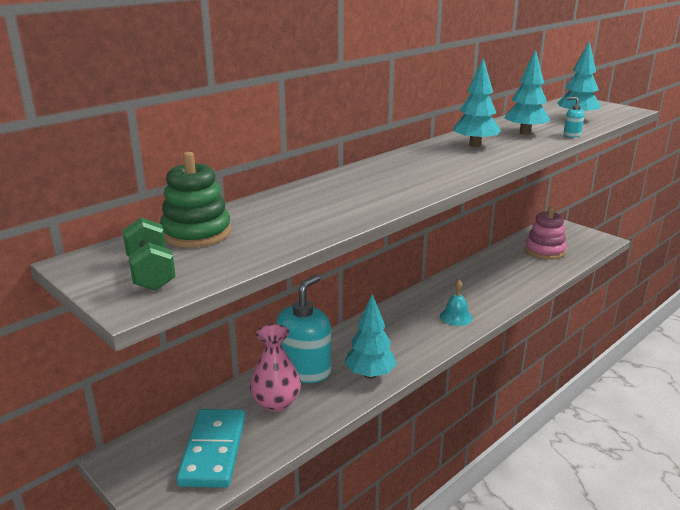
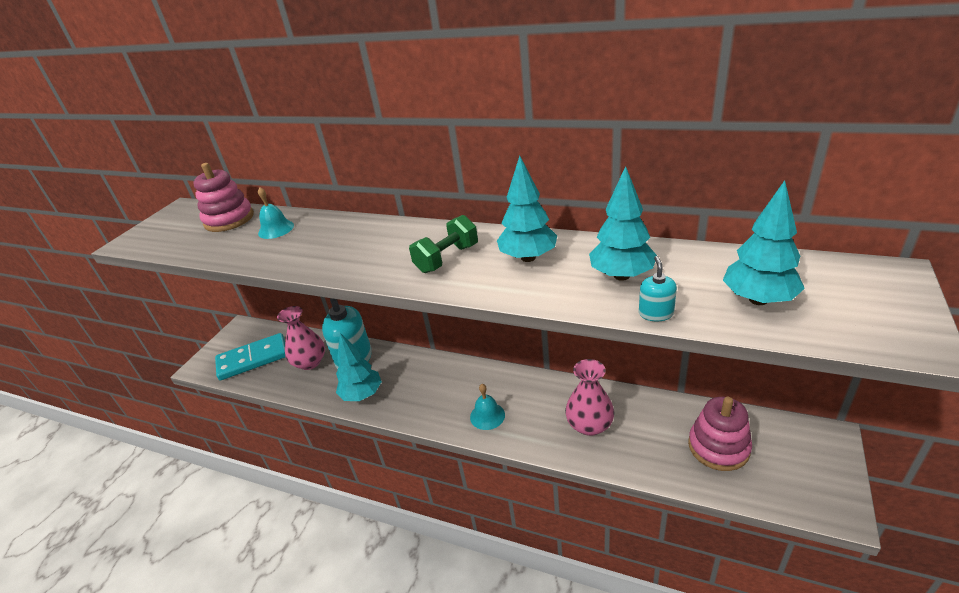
camera: 70 degrees right, 10 degrees up
(150, 273) = (166, 231): green dumbbell -> green dumbbell (447, 258)
(196, 233) = (229, 219): green stacking toy -> pink stacking toy
(275, 212) = (276, 229): none -> turquoise bell
(497, 281) = (589, 425): none -> pink vase

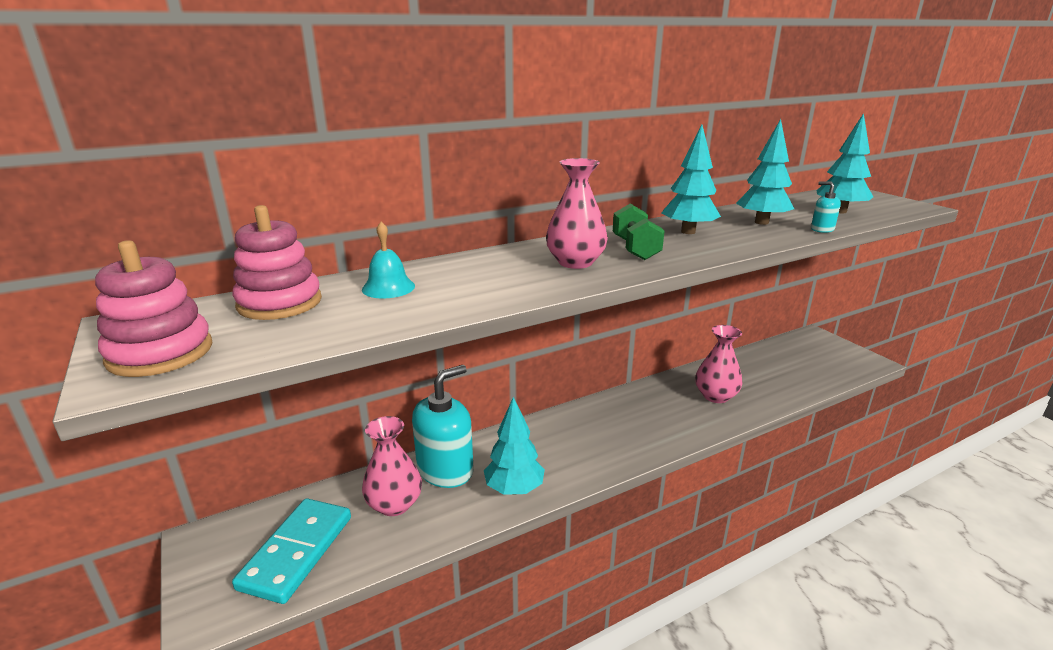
camera: 55 degrees left, 10 degrees down
(386, 253) = (575, 262): none -> pink vase
(487, 416) = (647, 432): turquoise bell -> none
(718, 447) = (789, 366): pink stacking toy -> pink stacking toy (160, 353)

